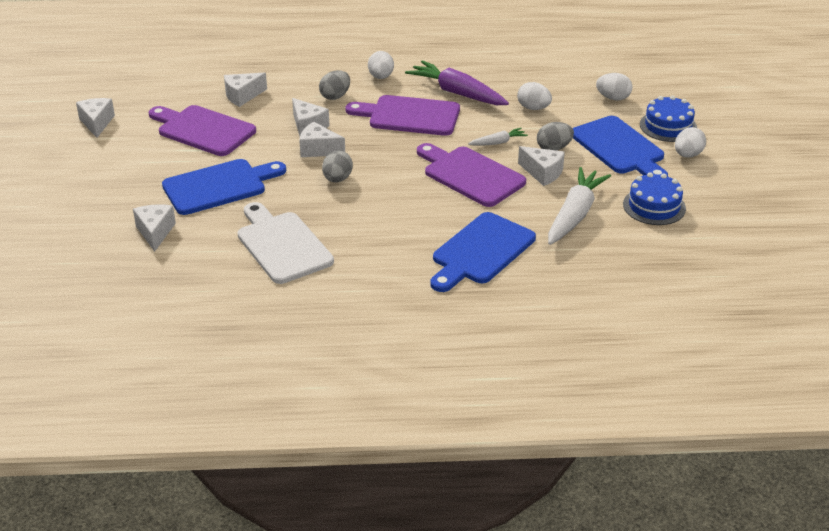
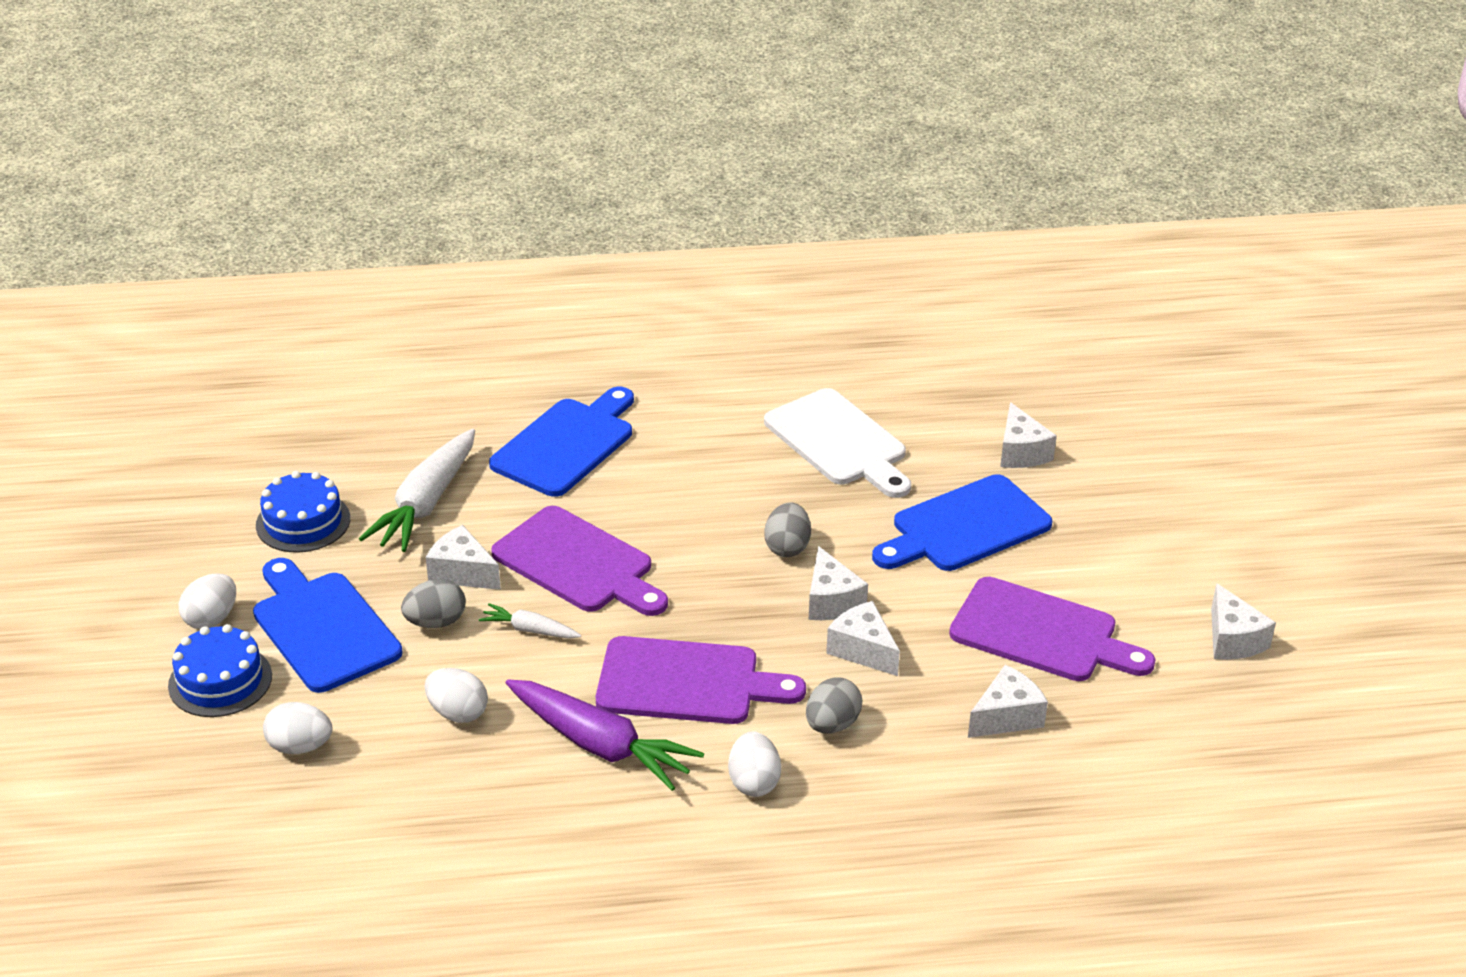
camera: 175 degrees right, 0 degrees up
(318, 150) = (831, 601): white cheese -> white cheese turned 60 degrees clockwise
(498, 142) = (529, 630): white carrot -> white carrot turned 45 degrees clockwise

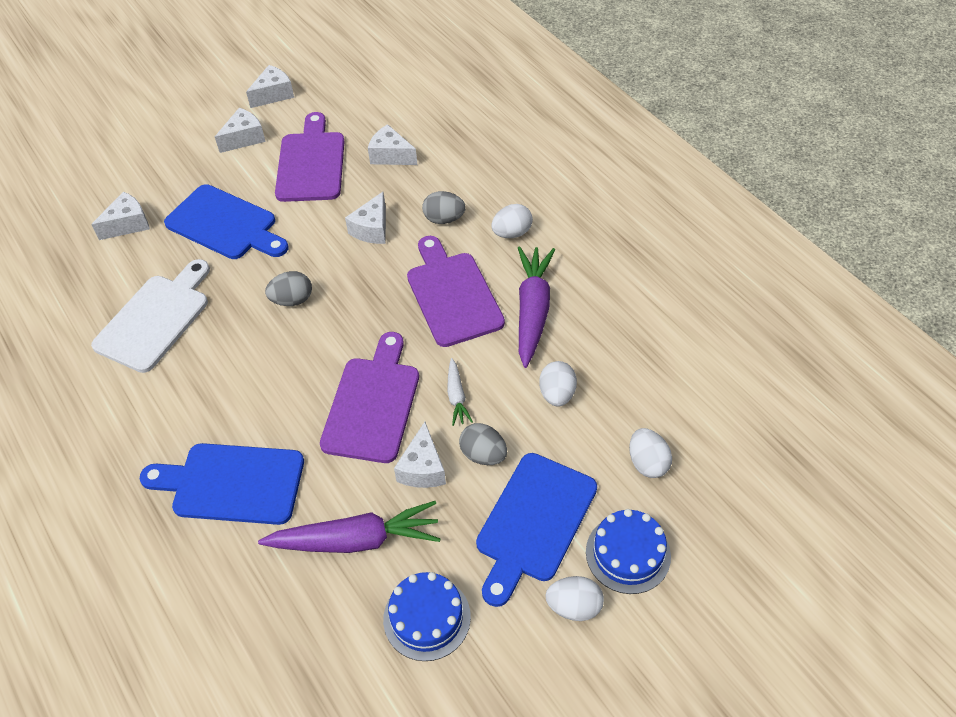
camera: 115 degrees left, 15 degrees up
(426, 503) = (356, 540): white carrot -> purple carrot
(831, 601) = (335, 259): white cheese -> white cheese (244, 138)

